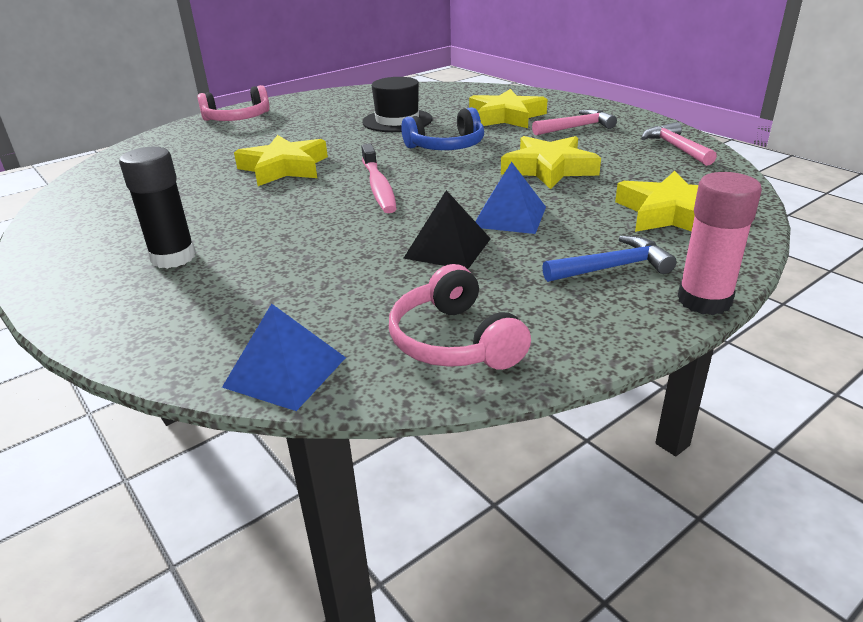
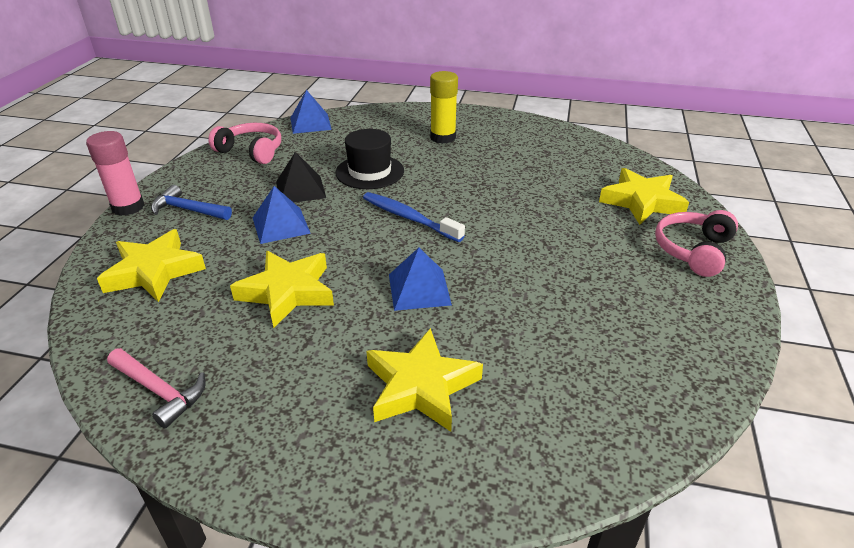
camera: 140 degrees right, 5 degrees up
(173, 257) = (443, 137): black glue stick -> yellow glue stick
(284, 168) = (512, 209): yellow star -> yellow star (642, 202)
(378, 187) = (409, 218): pink toothbrush -> blue toothbrush
(397, 121) = (535, 317): black hat -> black hat (369, 172)
(446, 146) = (419, 289): blue headphones -> blue pyramid
(576, 127) = (307, 394): pink hammer -> none
(612, 267) = (188, 210): blue hammer -> blue hammer turned 75 degrees clockwise

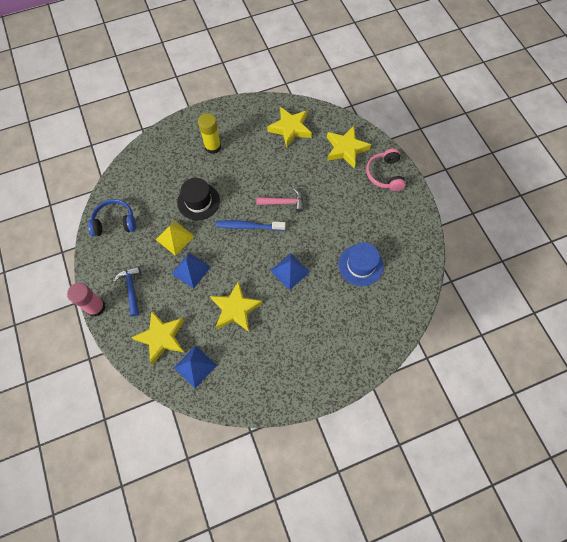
camera: 35 degrees left, 30 degrees up
(159, 391) = (235, 390): pink hammer -> pink hammer (283, 202)
(188, 210) = (131, 289): blue hammer -> blue hammer turned 90 degrees clockwise
(251, 151) = (114, 222): pink headphones -> blue headphones
(300, 189) = (175, 238): black pyramid -> yellow pyramid
(310, 123) = (123, 175): blue pyramid -> blue pyramid (195, 366)
(420, 386) = (329, 321): yellow star -> yellow star (290, 129)
(552, 339) = (360, 265): none -> blue hat

